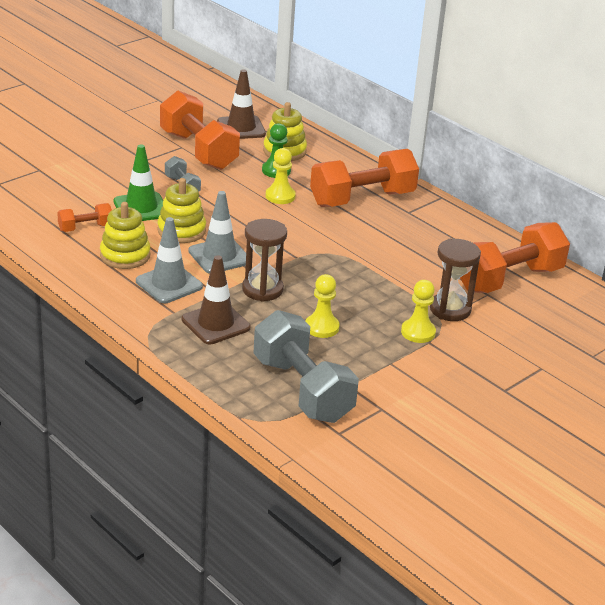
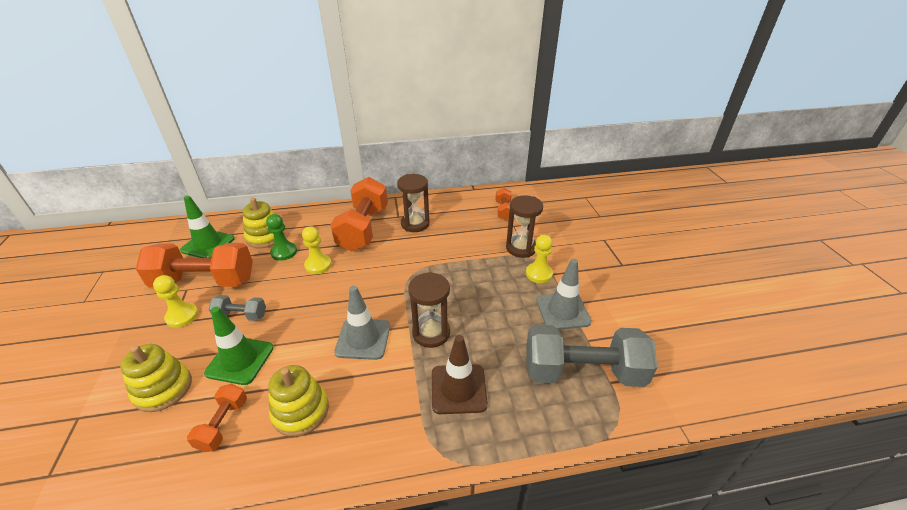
camera: 55 degrees left, 5 degrees up
(169, 284) = (374, 396): grey traffic cone -> grey traffic cone (563, 311)
(181, 230) = (303, 347): yellow stacking toy -> yellow stacking toy (163, 389)
(241, 128) = (208, 244): brown traffic cone -> green traffic cone
(321, 327) = (504, 321): yellow pawn -> yellow pawn (182, 316)
(408, 227) = (415, 224): none -> brown hourglass
(509, 279) = (503, 211): orange dumbbell -> orange dumbbell, size x0.48

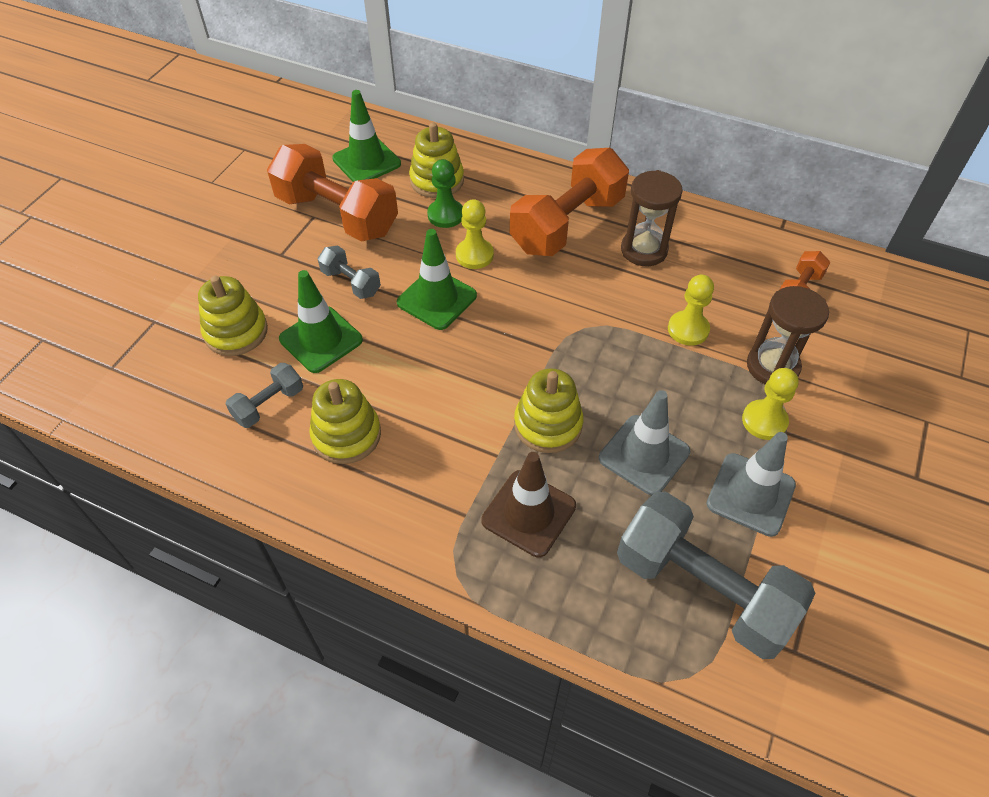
camera: 35 degrees right, 15 degrees up
(182, 316) = (293, 251): yellow pawn -> yellow pawn (688, 329)
(223, 424) = (269, 404): orange dumbbell -> grey dumbbell
(310, 299) = (437, 299): none -> green traffic cone
(363, 339) = (463, 386): grey traffic cone -> grey traffic cone (644, 455)
(431, 333) = (548, 424): brown hourglass -> yellow stacking toy

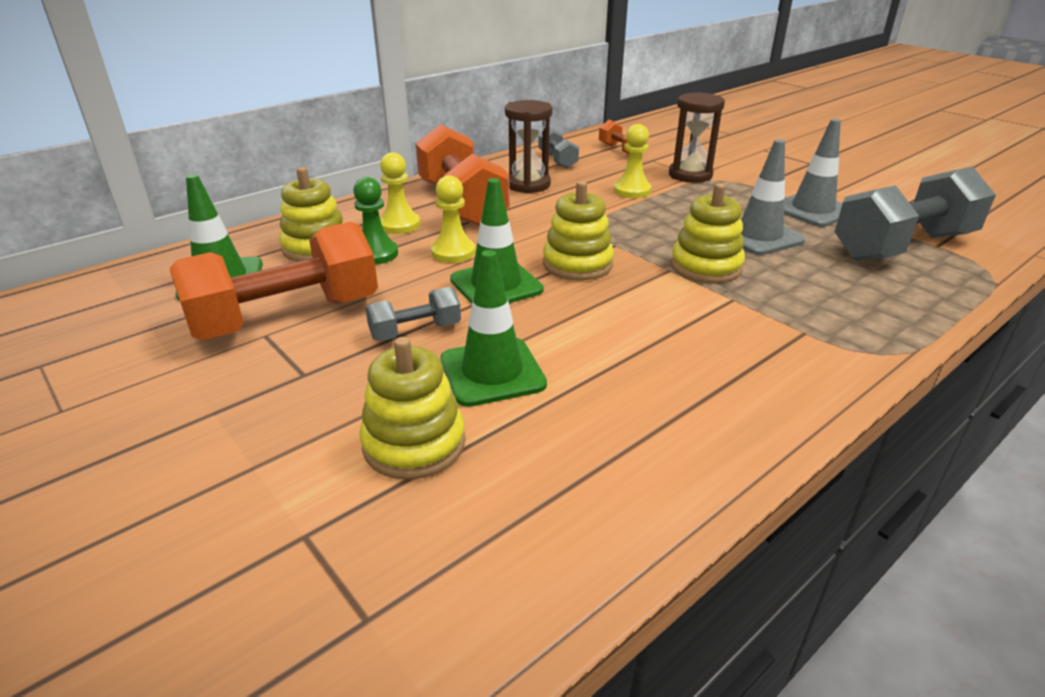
camera: 65 degrees left, 20 degrees down
(269, 404) = (576, 438): grey dumbbell -> grey dumbbell (557, 160)
(346, 435) = (662, 384): yellow stacking toy -> yellow stacking toy (577, 264)
(528, 513) = (810, 299): brown traffic cone -> none
(764, 421) = (742, 189): yellow pawn -> yellow pawn (399, 225)

